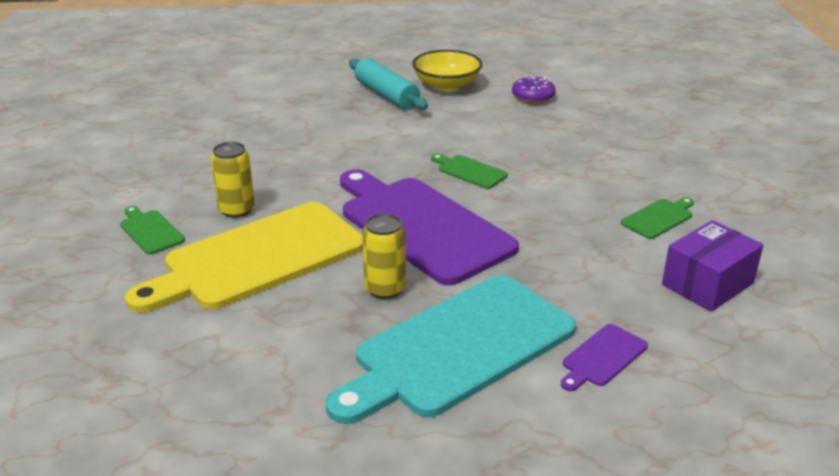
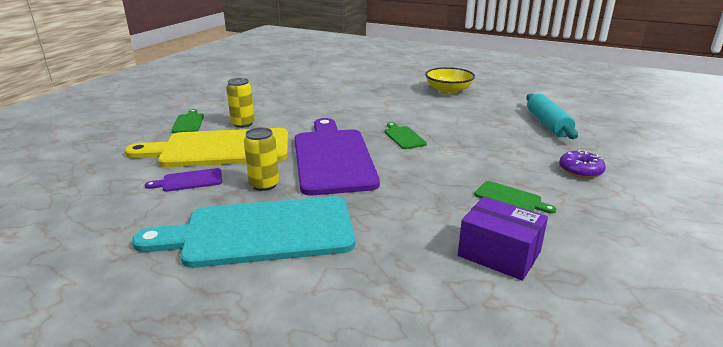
camera: 30 degrees right, 5 degrees down
(386, 95) = (403, 88): turquoise rolling pin -> turquoise rolling pin (547, 124)
(533, 97) = (501, 107): purple donut -> purple donut (580, 171)
(602, 357) = (349, 274): purple cutting board -> purple cutting board (189, 181)
(659, 218) = (510, 198): green cutting board -> green cutting board turned 45 degrees clockwise
(707, 284) = (499, 254): purple box -> purple box turned 45 degrees clockwise

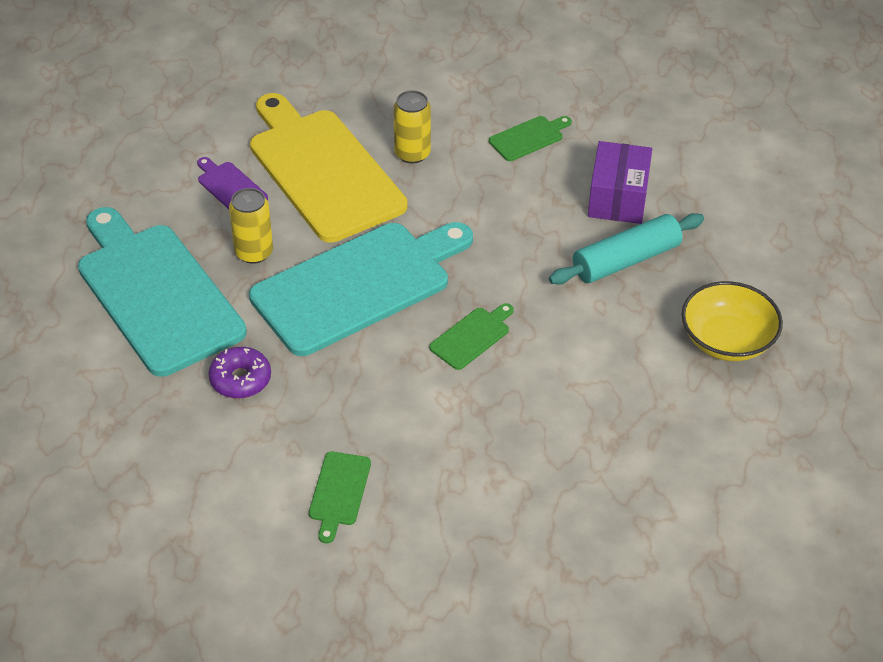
camera: 65 degrees right, 20 degrees up
(188, 122) = (383, 101): green cutting board -> green cutting board (528, 137)
(332, 158) = (358, 285): purple cutting board -> turquoise cutting board
(499, 254) = (202, 500): purple box -> purple box (618, 198)
(547, 124) = (644, 507): turquoise rolling pin -> turquoise rolling pin (626, 260)
(580, 171) = (468, 563): purple donut -> purple donut (240, 379)

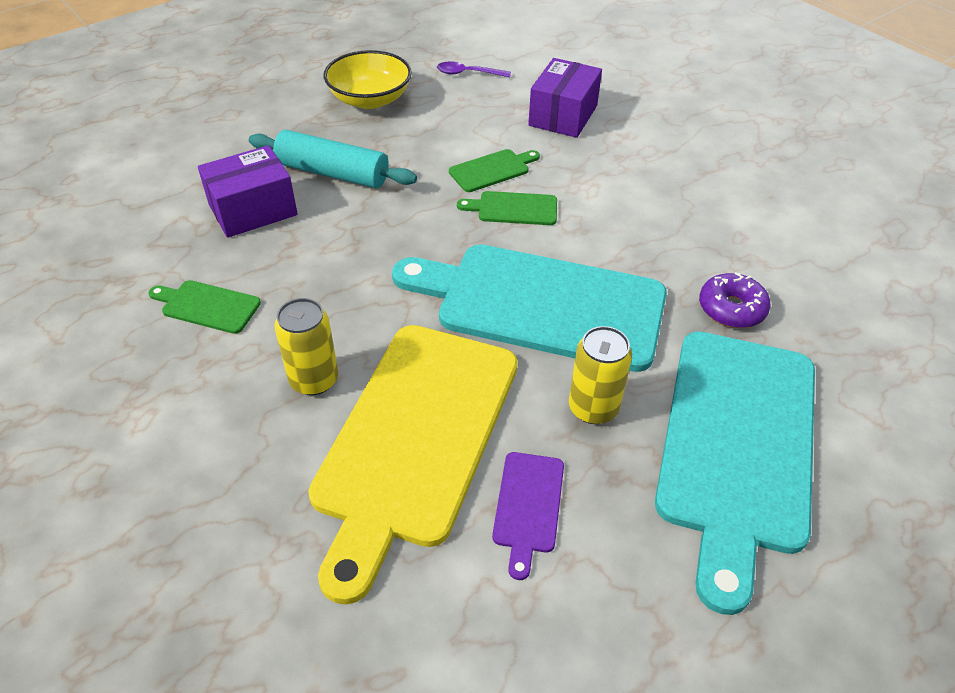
camera: 130 degrees left, 0 degrees up
(339, 492) = (735, 194): green cutting board -> green cutting board (492, 170)
(570, 461) = (563, 115): none -> purple box
(715, 439) = (468, 73): none -> purple spoon

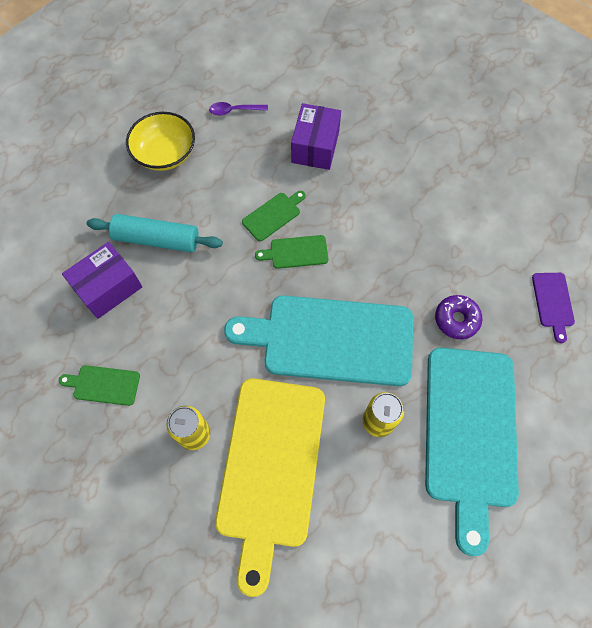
camera: 10 degrees left, 20 degrees up
(528, 506) = (350, 505): purple cutting board -> purple cutting board (553, 302)

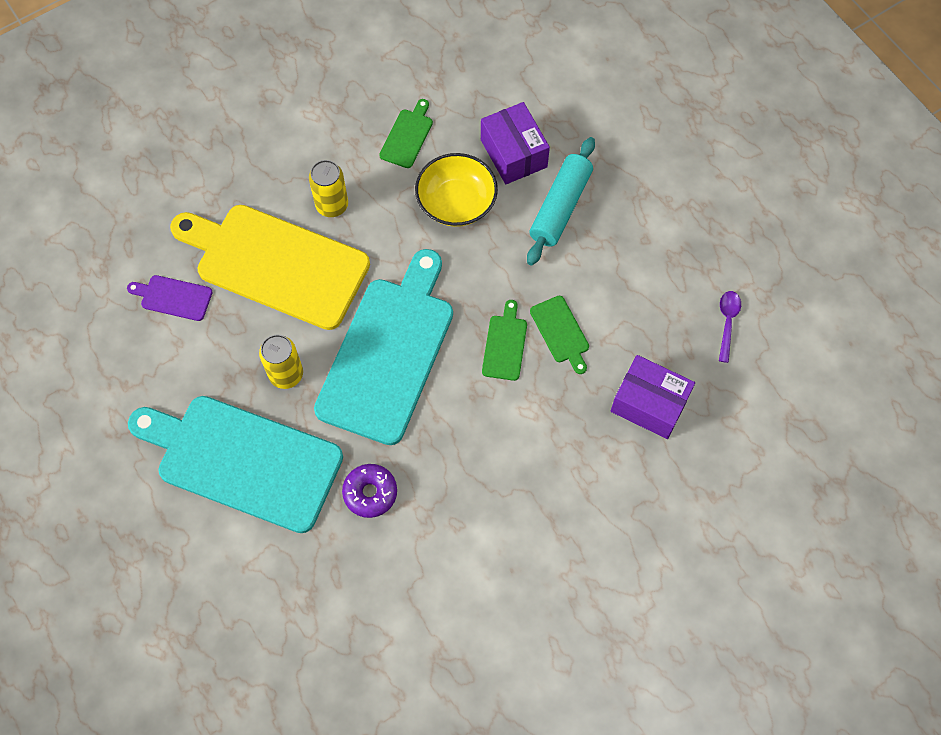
camera: 105 degrees right, 0 degrees up
(165, 154) = (677, 234): yellow bowl -> yellow bowl (456, 202)
(553, 302) = (356, 614): purple cutting board -> purple cutting board (173, 297)

